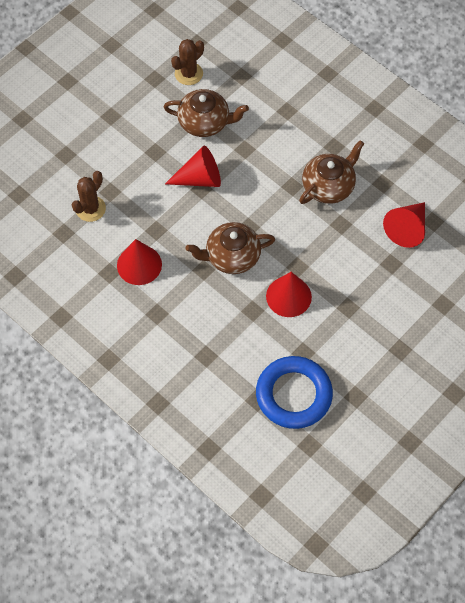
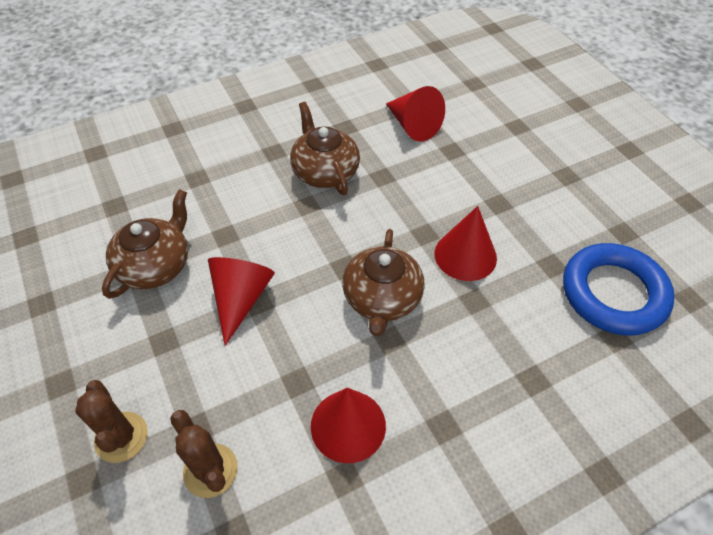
camera: 70 degrees left, 10 degrees down
(188, 74) = (66, 260): brown cactus -> brown cactus (121, 437)

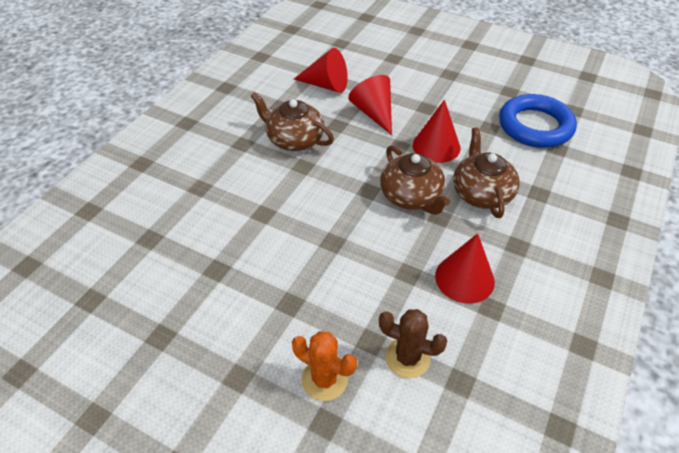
camera: 35 degrees left, 5 degrees down
(121, 437) = (324, 379): brown cactus -> orange cactus
(155, 265) = (230, 260): brown teapot -> brown teapot (481, 193)
(241, 299) = (318, 246): red cone -> red cone (374, 113)

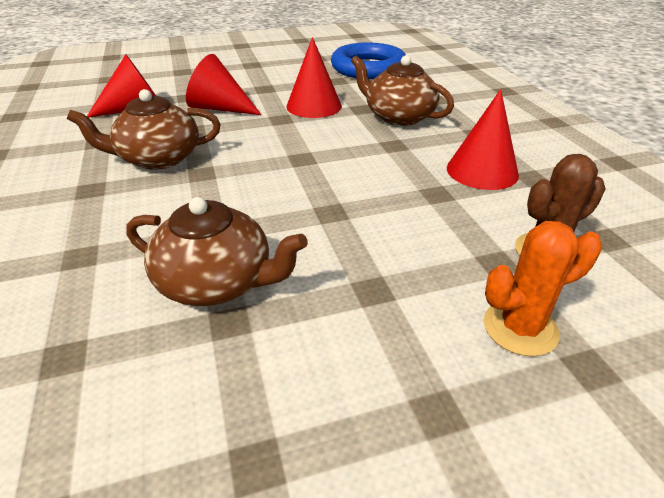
camera: 45 degrees left, 10 degrees down
(411, 196) = (348, 144): brown teapot -> brown teapot (217, 282)

